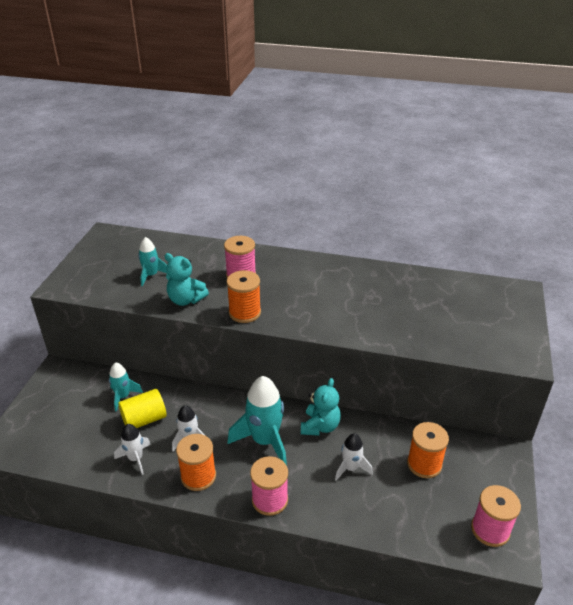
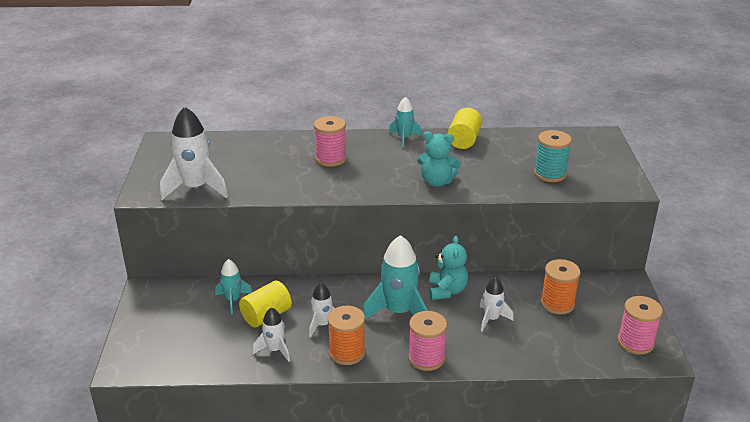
camera: 15 degrees left, 5 degrees down
(107, 288) = (196, 188): none -> white rocket
(151, 275) = (236, 171): turquoise rocket -> turquoise rocket (404, 138)
(186, 300) = (285, 187): turquoise teddy bear -> turquoise teddy bear (437, 182)
(245, 313) = (352, 189): orange spool -> none
(376, 275) = (464, 140): none -> yellow cylinder
(447, 328) = (550, 174): none -> turquoise spool

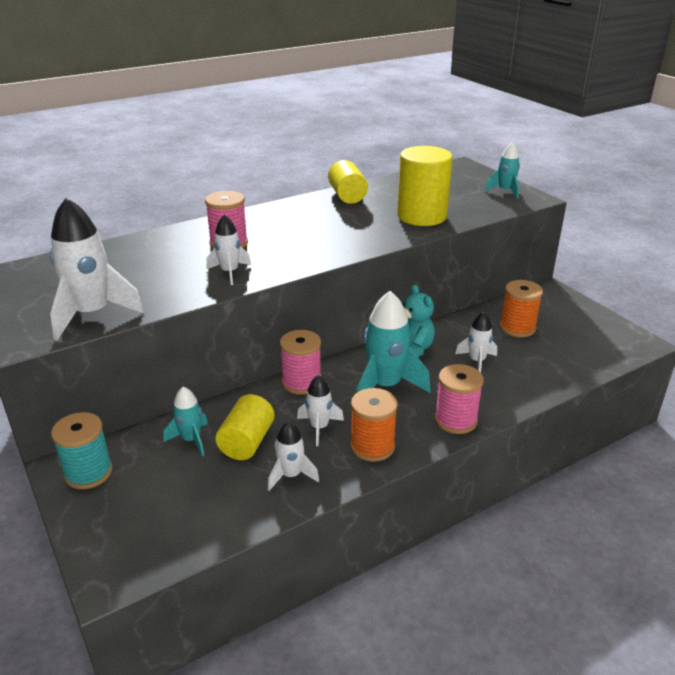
camera: 30 degrees left, 0 degrees up
(309, 183) = (229, 272): none -> white rocket
(404, 138) = (287, 207): turquoise rocket -> turquoise rocket (505, 191)
(437, 182) = (363, 236): turquoise teddy bear -> none
(505, 177) = (421, 216): none -> yellow cylinder
(550, 174) = (456, 204): turquoise spool -> turquoise spool (88, 473)
(635, 342) = (610, 338): pink spool -> pink spool (301, 382)

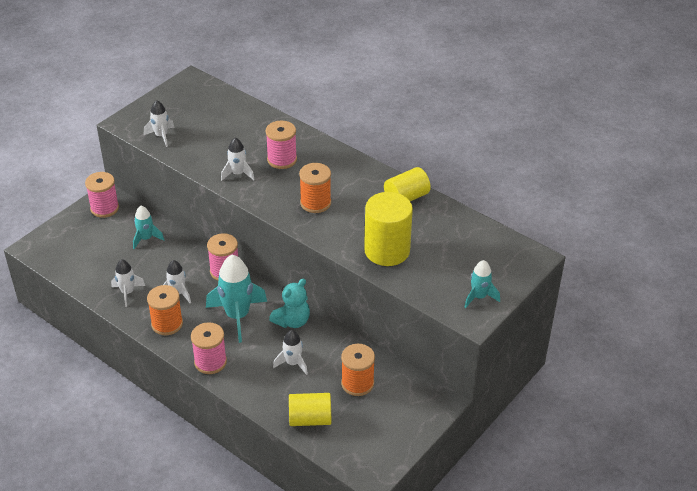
camera: 70 degrees right, 10 degrees up
(88, 473) = (104, 208): turquoise spool -> pink spool
(92, 314) = (161, 136): white rocket -> white rocket, size x0.56
(247, 442) = (152, 264): yellow cylinder -> yellow cylinder (310, 419)
(322, 237) = (315, 203): none -> orange spool

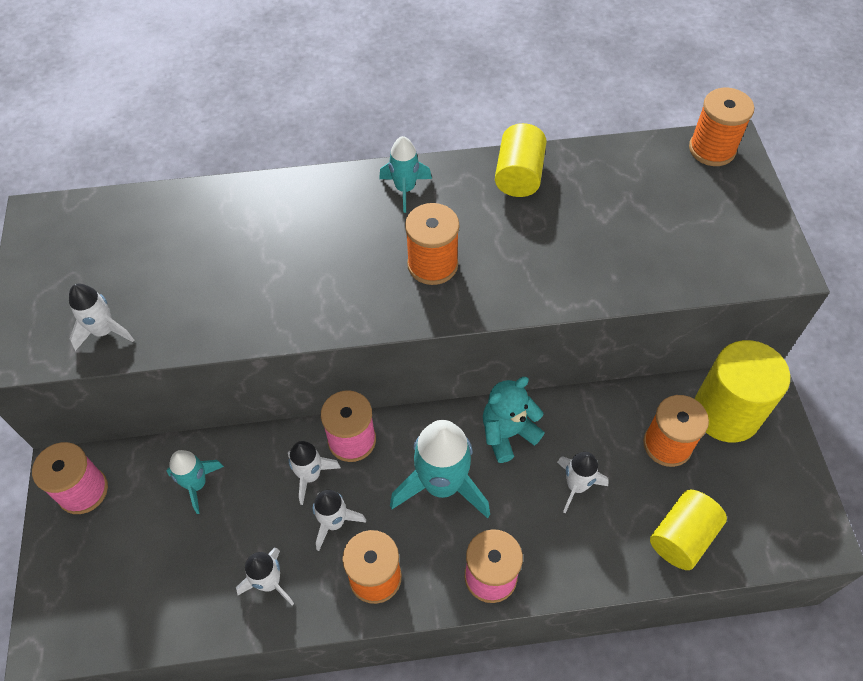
camera: 45 degrees left, 15 degrees up
(238, 174) = (285, 303): white rocket -> white rocket (310, 476)
(282, 159) = (314, 239): pink spool -> none
(292, 321) = (507, 433): turquoise teddy bear -> turquoise teddy bear turned 120 degrees counterclockwise
(387, 250) = (591, 259): yellow cylinder -> yellow cylinder (726, 412)
(479, 297) = (751, 235): turquoise rocket -> turquoise rocket (405, 189)
(520, 252) = (712, 149): none -> orange spool

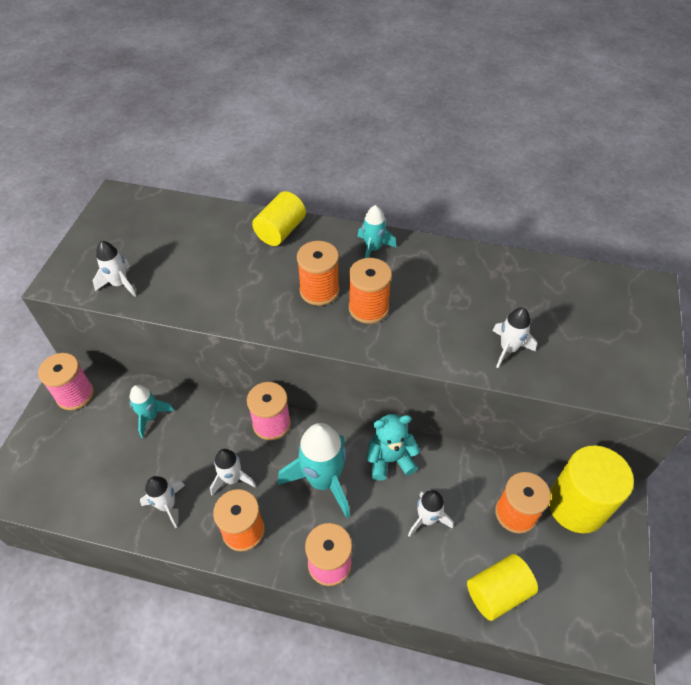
camera: 20 degrees right, 5 degrees down
(310, 476) = (230, 439): white rocket -> white rocket (508, 349)
(519, 175) = (464, 263): yellow cylinder -> yellow cylinder (280, 231)
(712, 149) = (632, 287): orange spool -> orange spool (319, 291)

